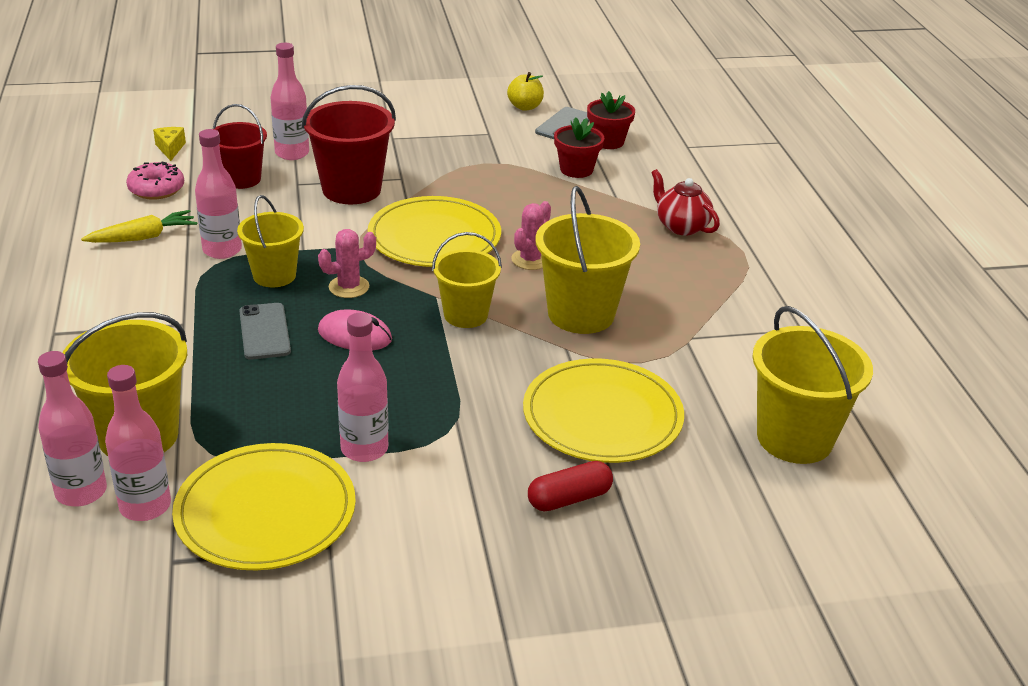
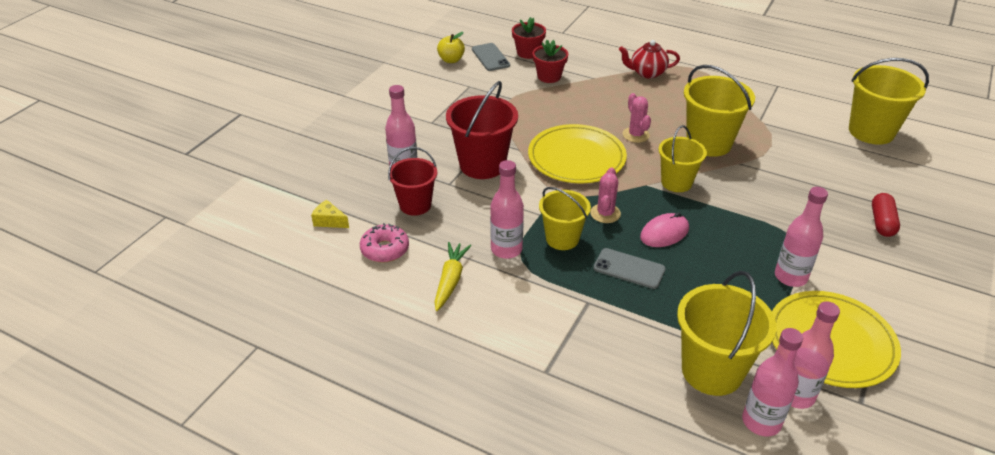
camera: 50 degrees left, 5 degrees up
(602, 416) = (813, 179): yellow plate -> none

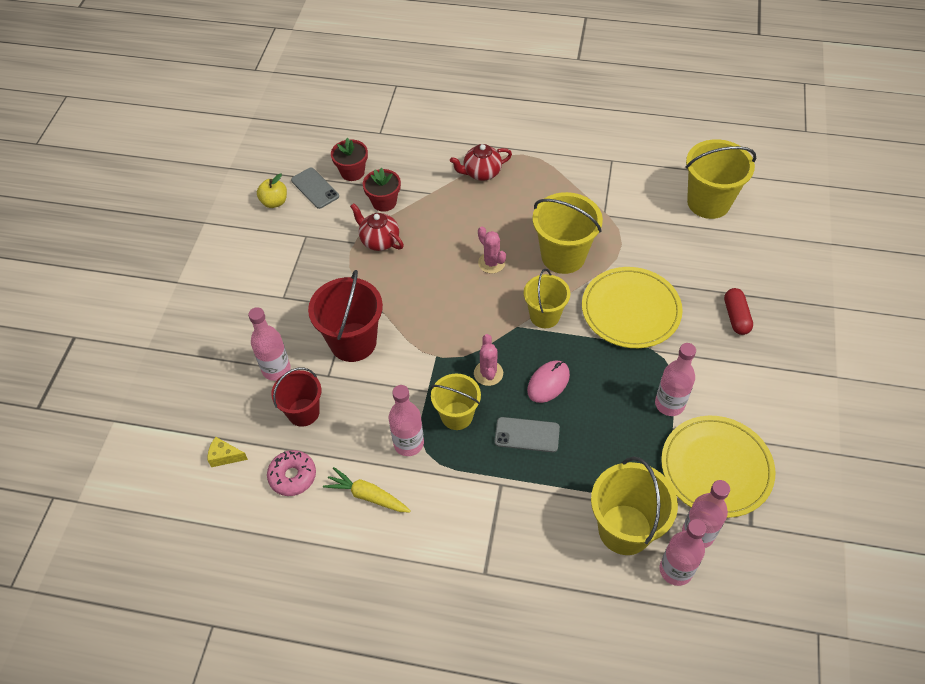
camera: 15 degrees left, 15 degrees up
(450, 280) = (367, 496): yellow carrot -> yellow carrot turned 60 degrees counterclockwise
(534, 101) = (379, 240): none -> red teapot
(576, 157) = (442, 308): yellow plate -> yellow plate (631, 310)

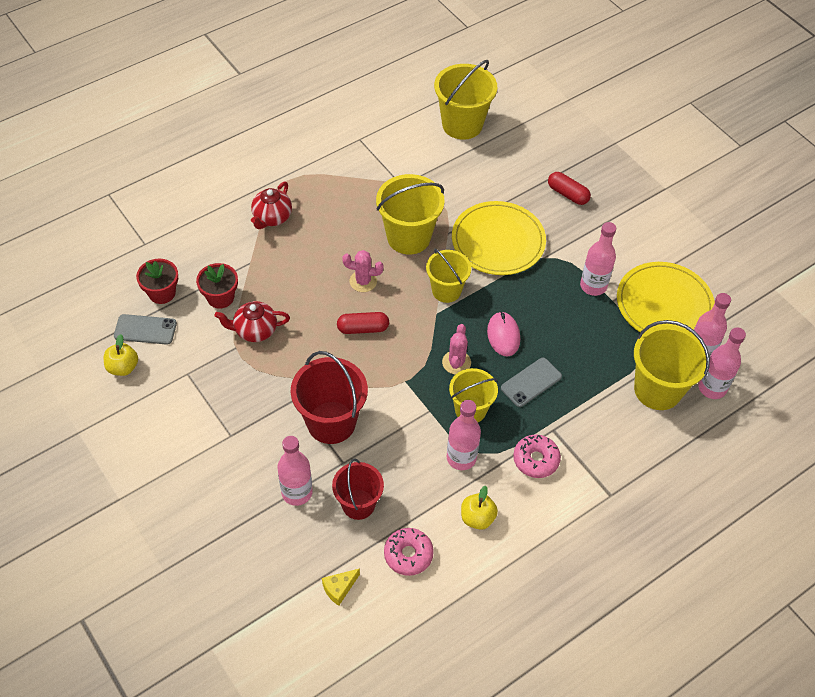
camera: 50 degrees left, 0 degrees up
(367, 496) = (477, 518): yellow carrot -> yellow apple
(451, 295) = (363, 328): none -> red capsule
(460, 494) = (536, 460): none -> pink donut
(488, 373) = (456, 362): pink cactus -> pink cactus turned 60 degrees clockwise

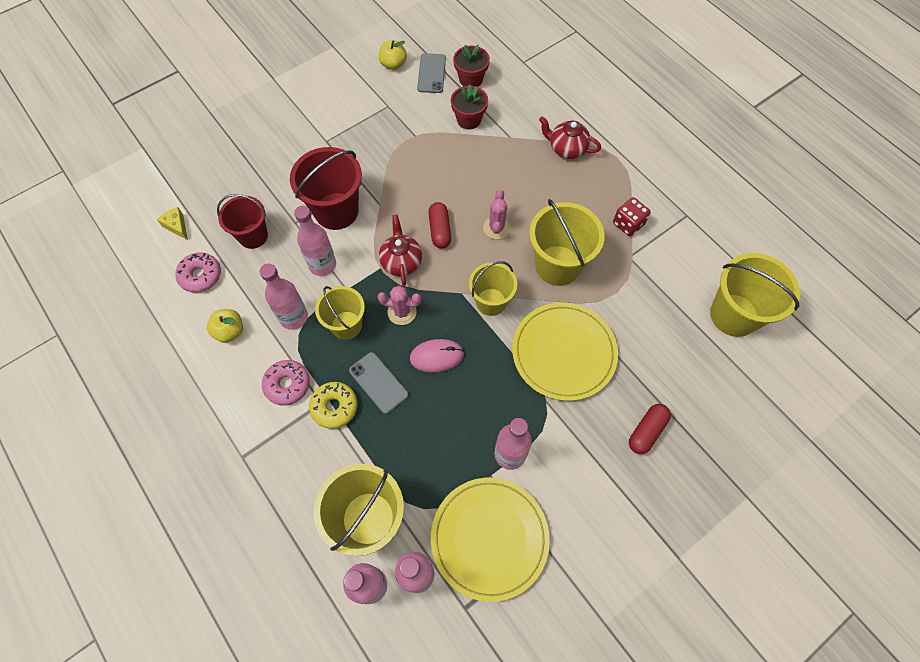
camera: 90 degrees right, 10 degrees up
(255, 330) = (434, 147): red teapot -> red teapot (401, 262)
(297, 492) = (268, 191): pink bottle -> pink bottle (322, 265)
(366, 181) = (628, 224): none -> red dice
(557, 418) = (334, 407): none -> yellow donut

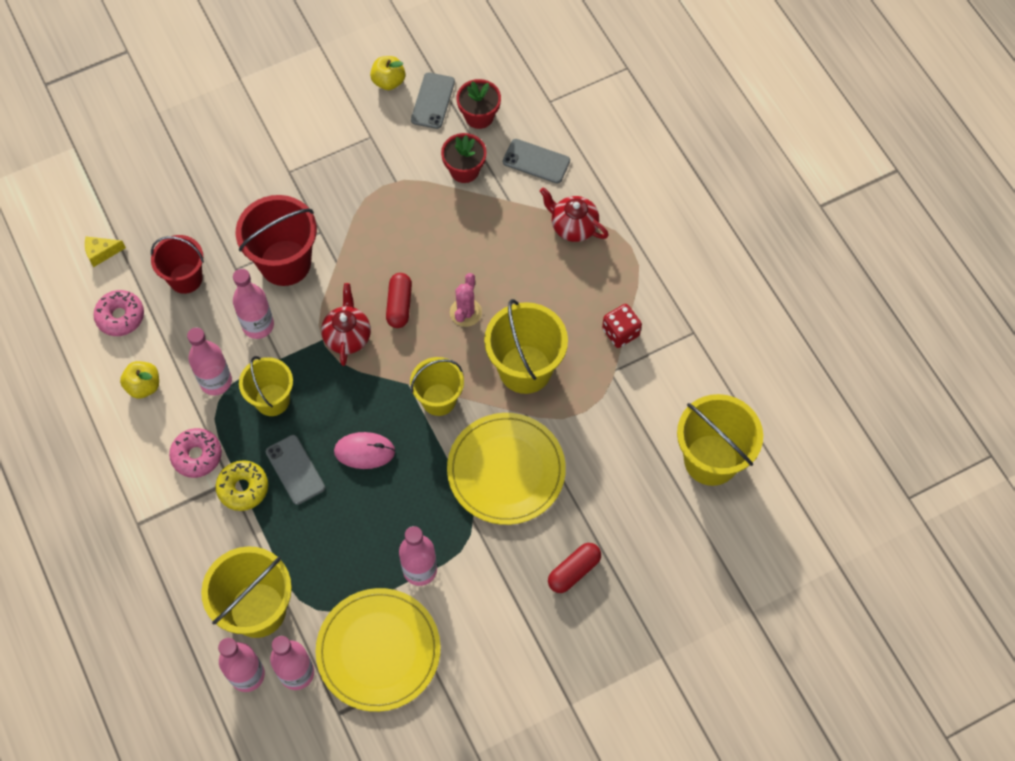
camera: 10 degrees right, 0 degrees up
(177, 226) = (101, 253): yellow cheese -> yellow cheese turned 75 degrees counterclockwise
(402, 312) = (336, 395): pink cactus -> none
(524, 105) = (536, 161): none -> grey phone

